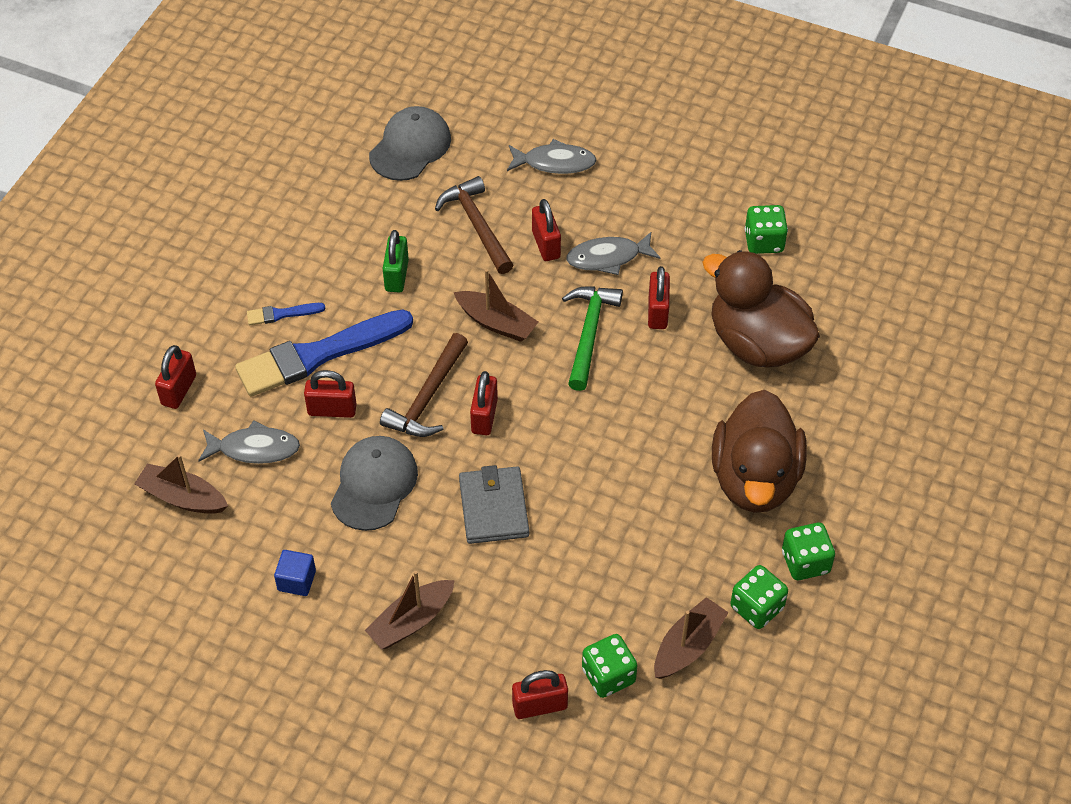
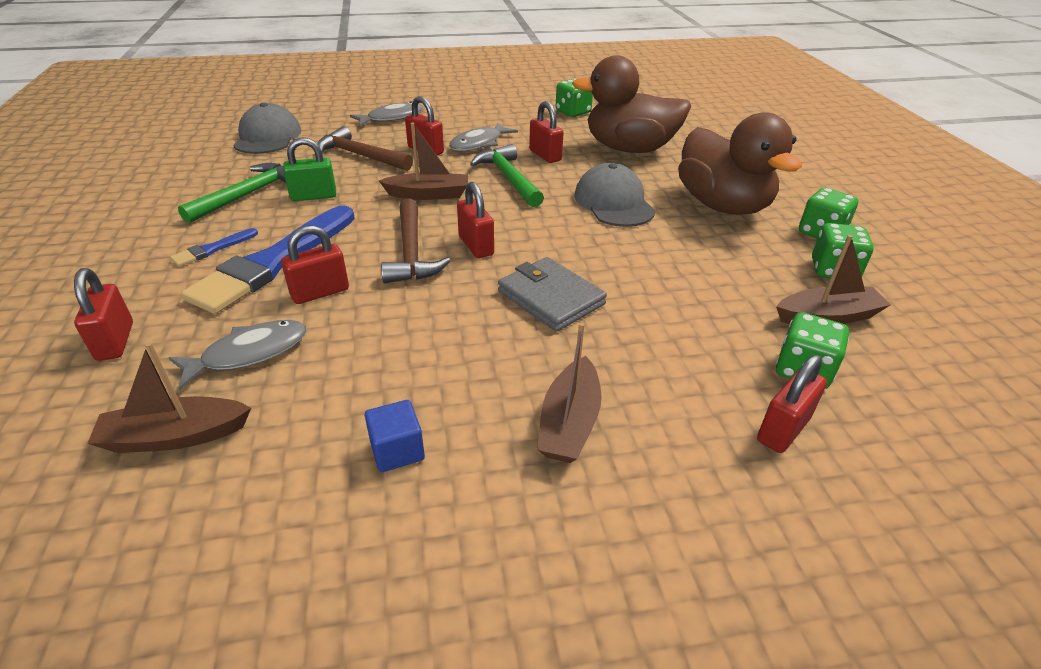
camera: 35 degrees left, 15 degrees down
(344, 246) = (248, 195): none -> green hammer
(374, 485) = (415, 328): grey cap -> grey cap (614, 203)
(396, 275) = (313, 196): green padlock -> green padlock turned 75 degrees counterclockwise
(688, 646) = (827, 316): brown boat -> brown boat turned 75 degrees clockwise

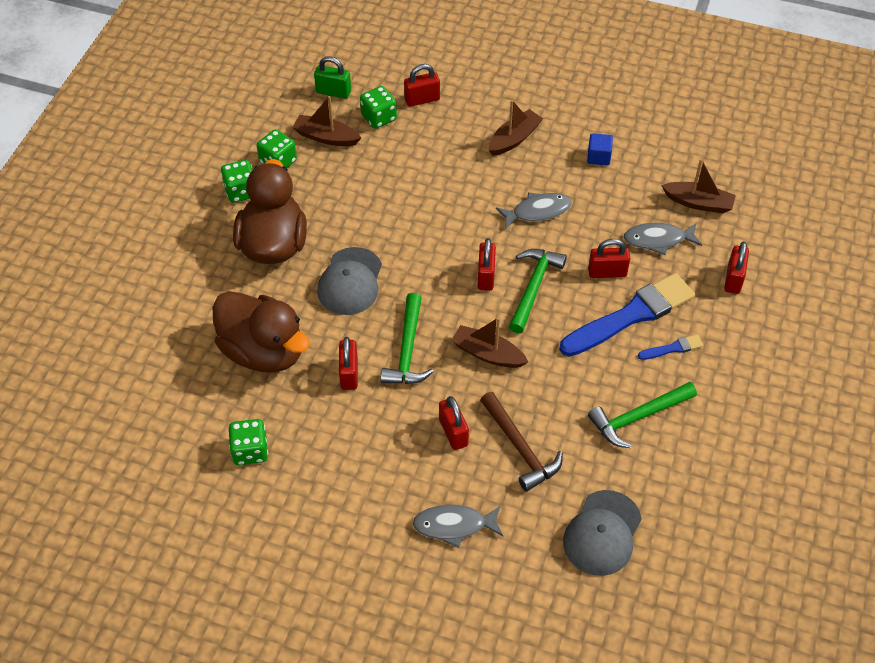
camera: 150 degrees left, 15 degrees up
(313, 196) = (583, 391): green padlock -> green padlock (333, 92)
(411, 252) = (534, 287): brown hammer -> green hammer
(479, 143) = (395, 423): grey fish -> grey fish (538, 211)
(550, 298) = (469, 211): grey wallet -> none

